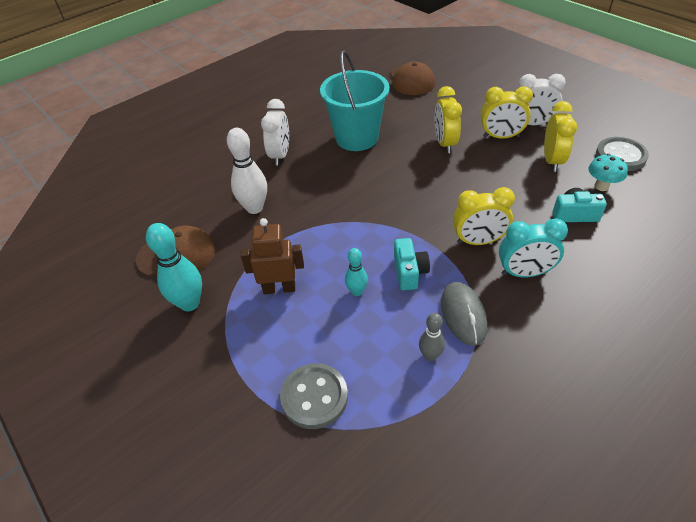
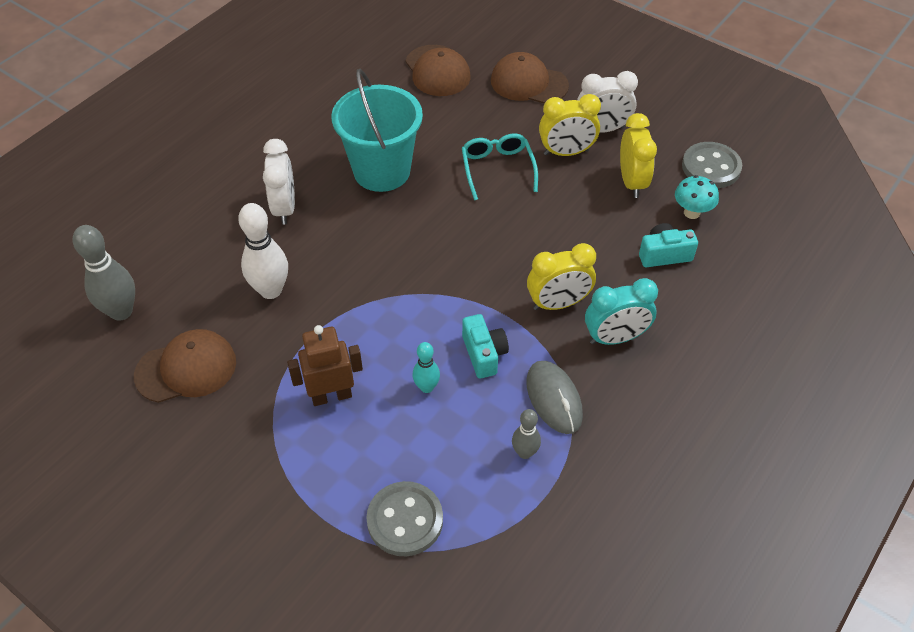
camera: 15 degrees left, 5 degrees up
(144, 211) = (121, 311): none -> grey bowling pin
(189, 303) = (224, 431): turquoise bowling pin -> none
(445, 143) = (497, 169): yellow clock -> turquoise glasses
(478, 91) = (529, 83): none -> brown cap

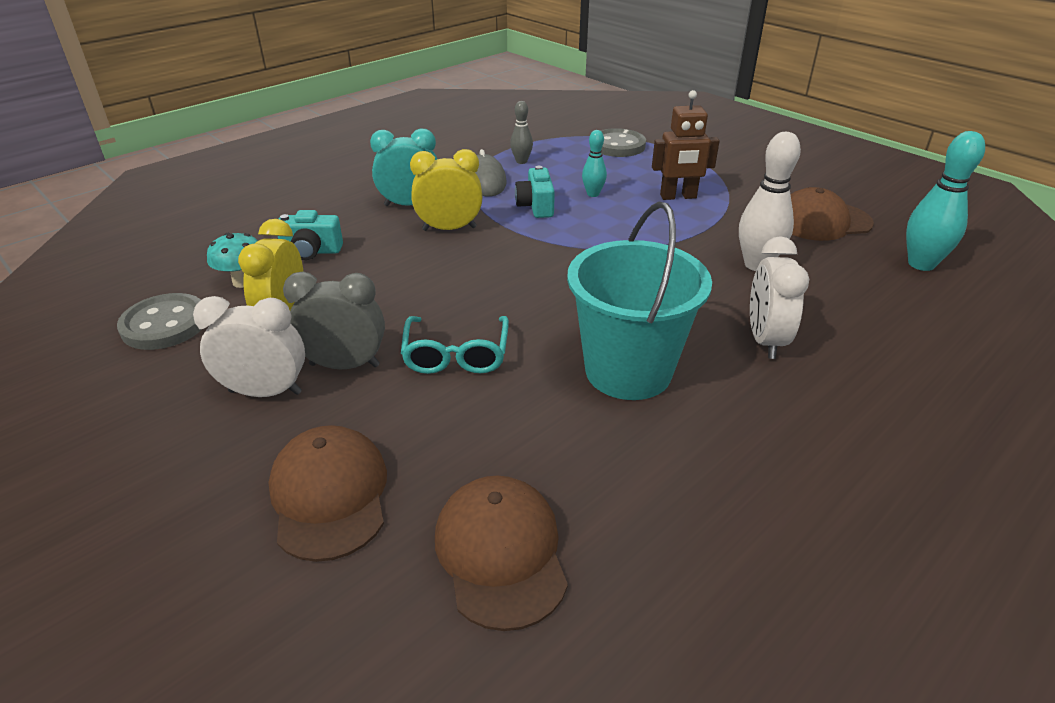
camera: 170 degrees left, 15 degrees down
(121, 311) = (921, 264): grey bowling pin -> turquoise bowling pin
(529, 83) = (329, 495): brown cap -> brown cap turned 135 degrees counterclockwise
(566, 152) = (344, 365): yellow clock -> grey clock

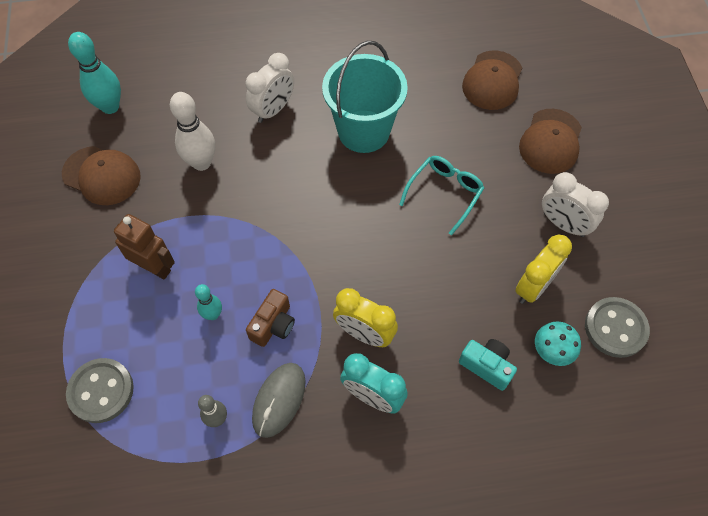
camera: 145 degrees left, 25 degrees up
(344, 365) = (511, 221): grey clock -> none
(536, 206) = (273, 325): turquoise camera -> brown camera

